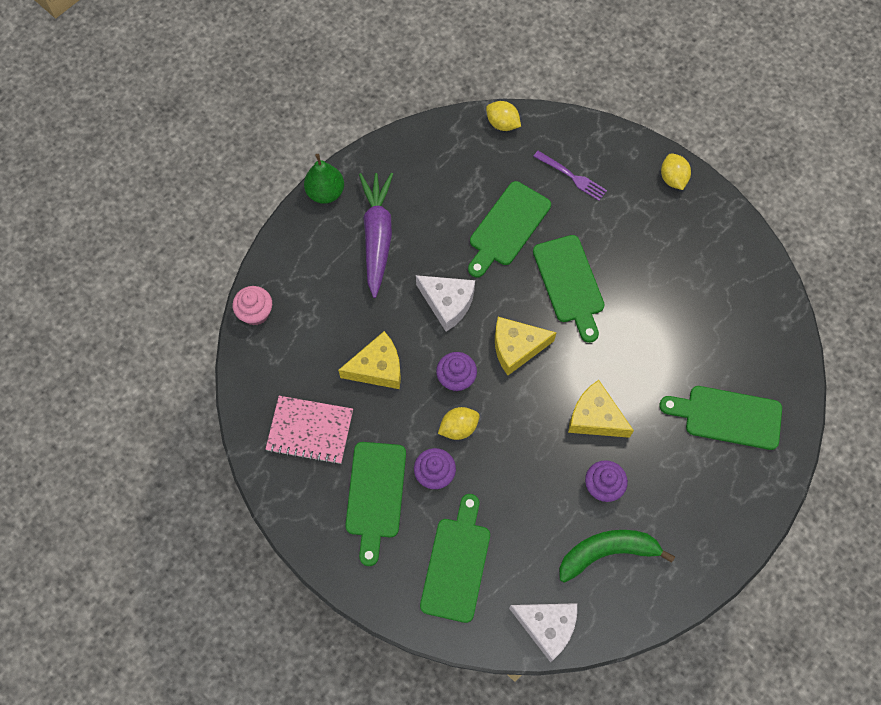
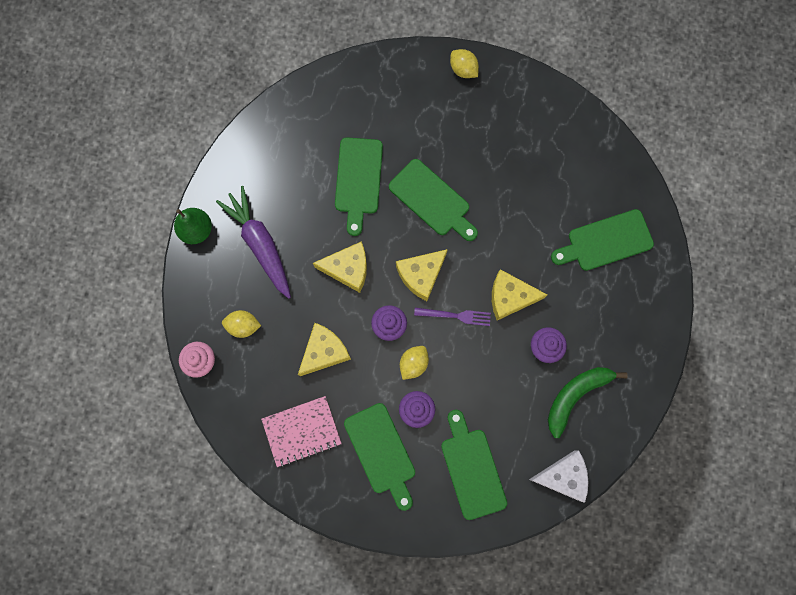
camera: 30 degrees left, 10 degrees up
(447, 303) = (348, 269): white cheese -> yellow cheese
(502, 123) = (304, 94): yellow lemon -> yellow lemon (243, 326)
(572, 177) = (385, 110): purple fork -> purple fork (456, 315)

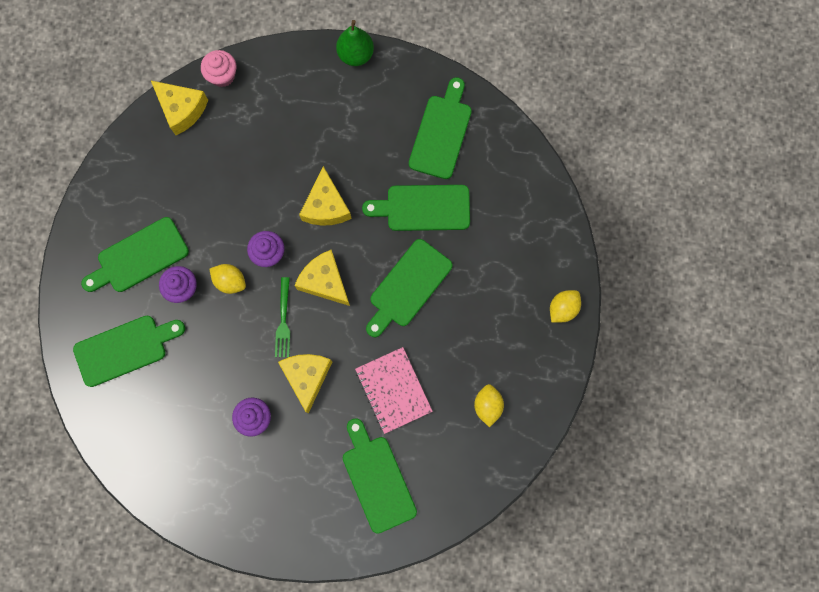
camera: 85 degrees right, 0 degrees up
(243, 326) = (260, 111): yellow lemon -> yellow lemon (487, 405)
(260, 244) = (345, 117): purple carrot -> none
(286, 157) = (441, 133): none -> green cutting board
(302, 431) = (157, 178): pink notebook -> pink notebook (393, 390)
(324, 351) = (238, 191): yellow cheese -> yellow cheese (182, 109)
(456, 315) = (283, 321): purple fork -> green fork
(563, 476) = (119, 444): white cheese -> none
(575, 396) = (204, 453): green banana -> none

